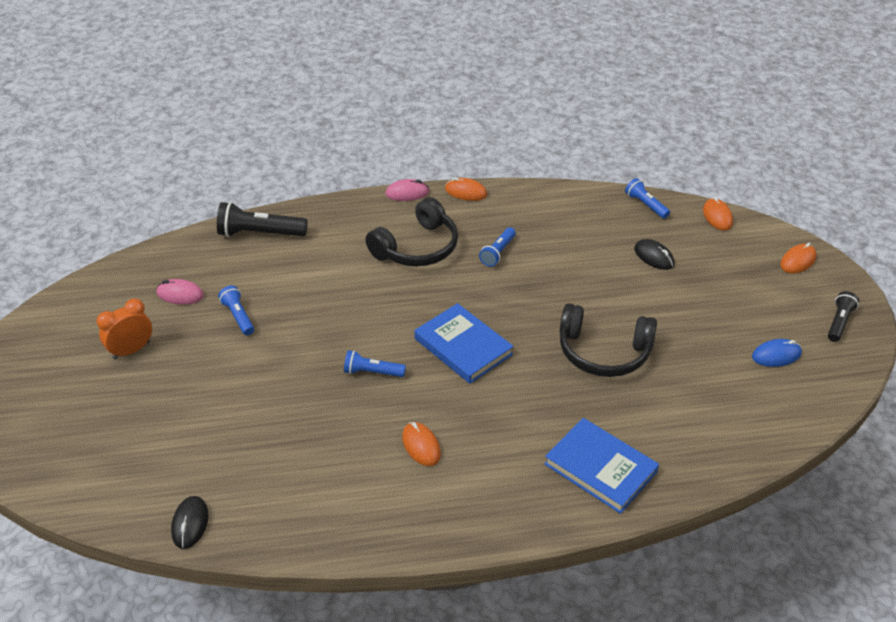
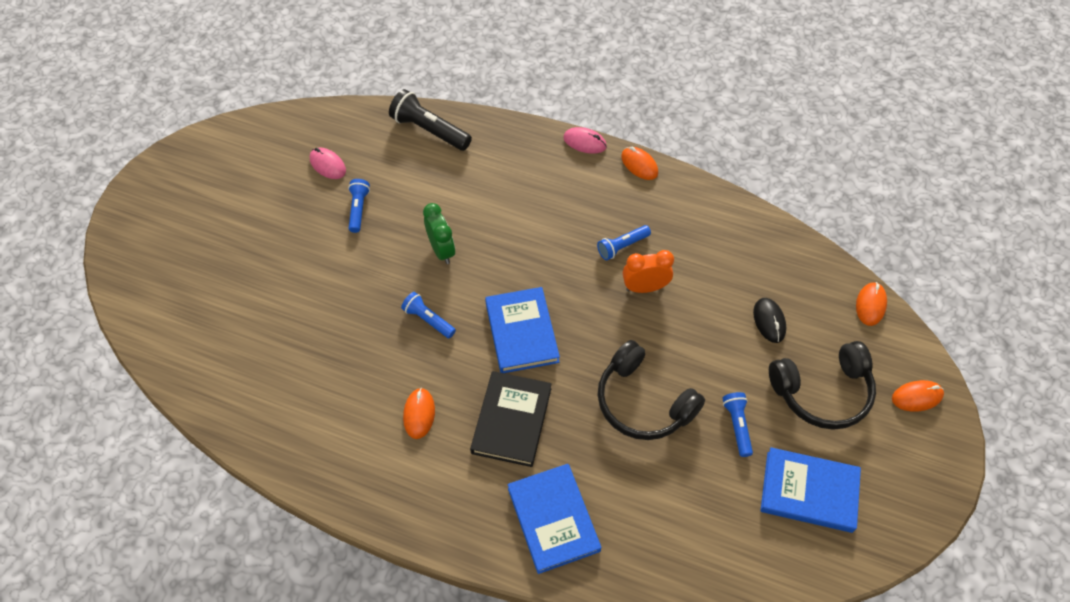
camera: 30 degrees right, 15 degrees up
(131, 350) = (258, 203): orange clock -> orange clock (645, 287)
(190, 524) = (201, 390): black mouse -> none
(343, 316) = (441, 250): none -> green clock
(417, 248) = (553, 207): black headphones -> black headphones (822, 392)
(506, 413) = (511, 420): none -> black book
(646, 205) = (805, 258): blue flashlight -> blue flashlight (737, 426)
(776, 355) = (809, 492): blue mouse -> blue book
(839, 323) = (904, 489): black flashlight -> none

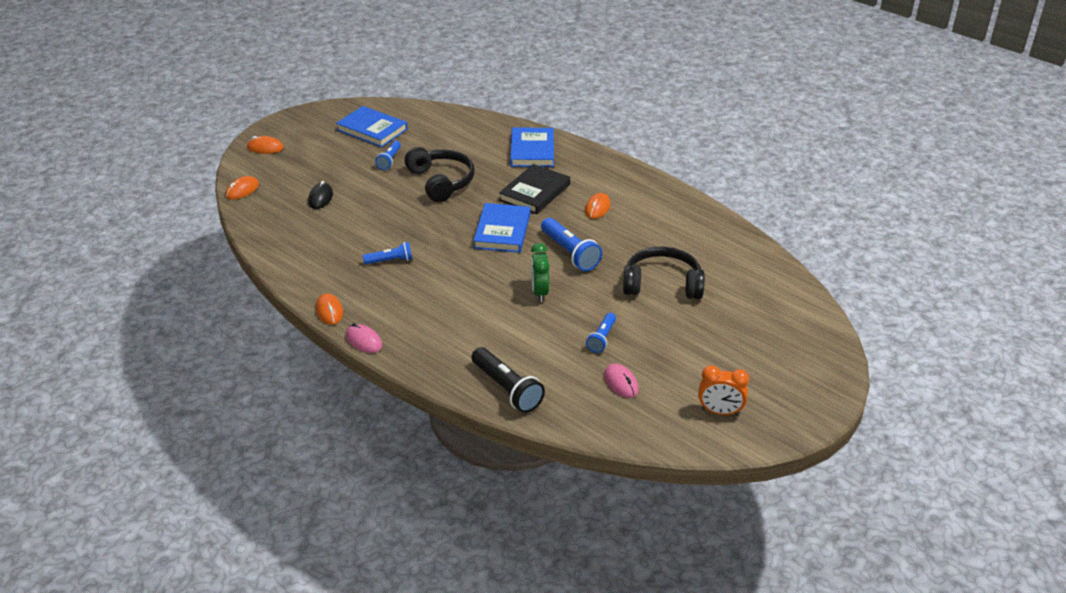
camera: 160 degrees left, 20 degrees down
(428, 320) = (570, 253): blue flashlight -> blue flashlight, size x1.66
(645, 287) = (393, 234): orange clock -> orange clock (720, 412)
(822, 392) = (321, 161): black headphones -> black headphones (662, 284)

